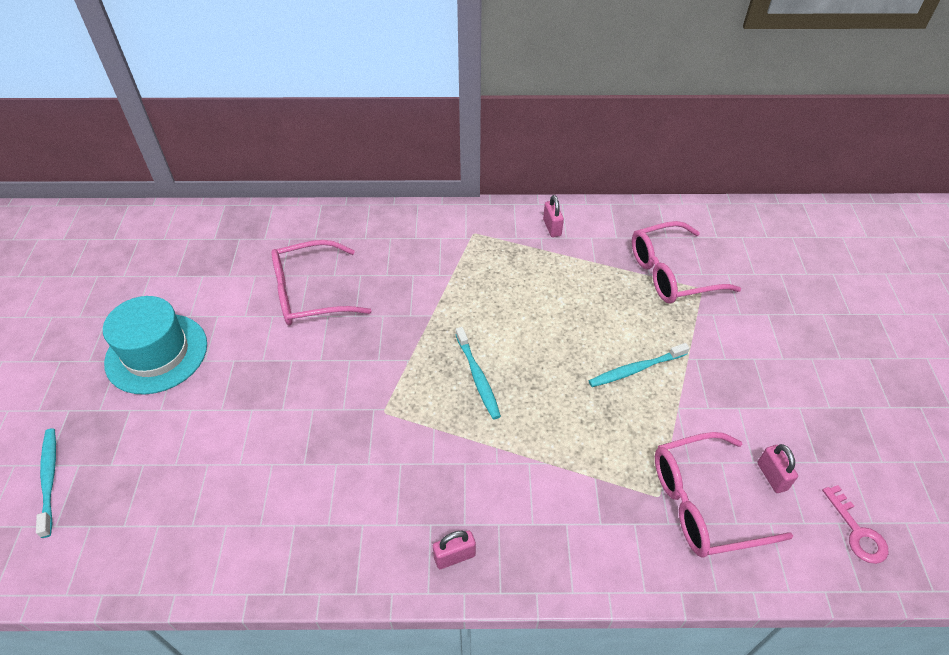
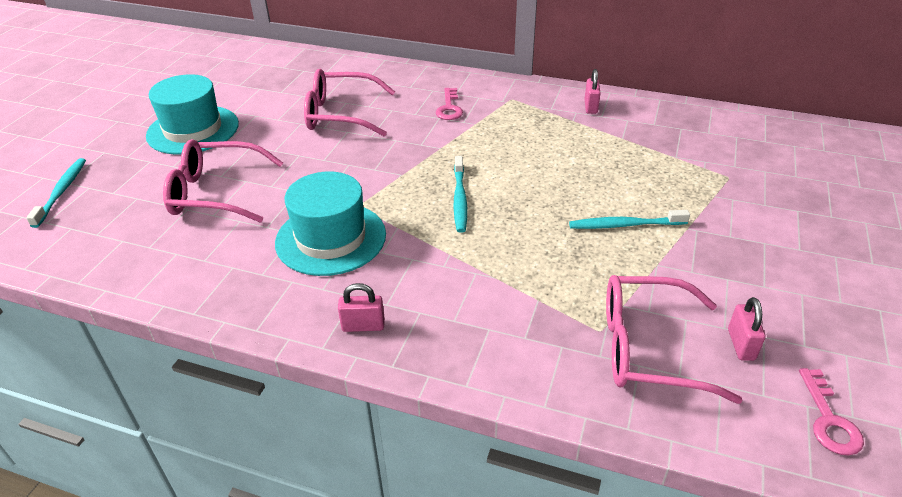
camera: 20 degrees right, 10 degrees down
(376, 460) = (331, 238): none -> turquoise hat
(418, 259) = (449, 108): none -> pink key
(671, 273) = (700, 160): pink glasses -> pink glasses (216, 193)

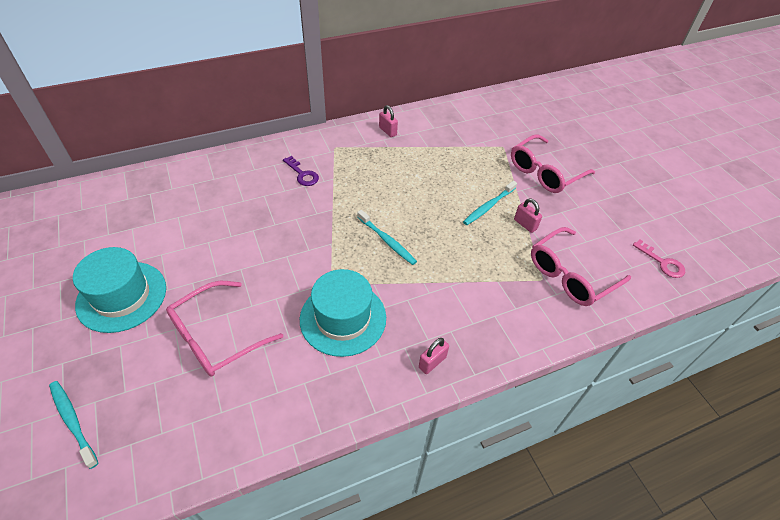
camera: 45 degrees left, 10 degrees up
(341, 114) = (231, 218): pink glasses -> pink glasses (545, 172)
(449, 108) = (302, 174): pink key -> purple key
(741, 344) = (601, 246): pink padlock -> pink padlock (525, 224)

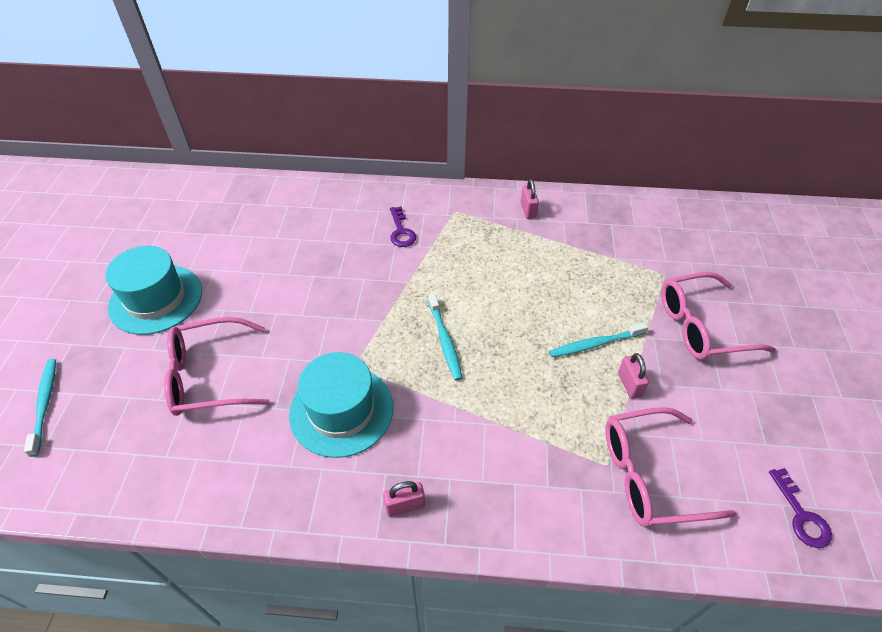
camera: 30 degrees right, 0 degrees up
(662, 262) = (801, 515): pink key -> purple key

